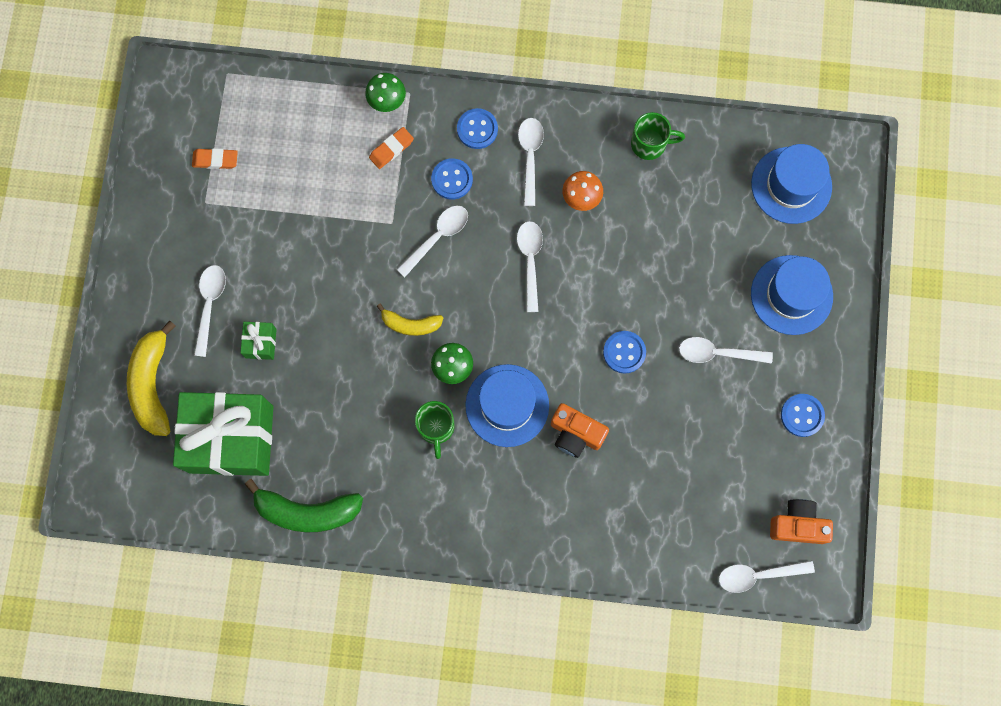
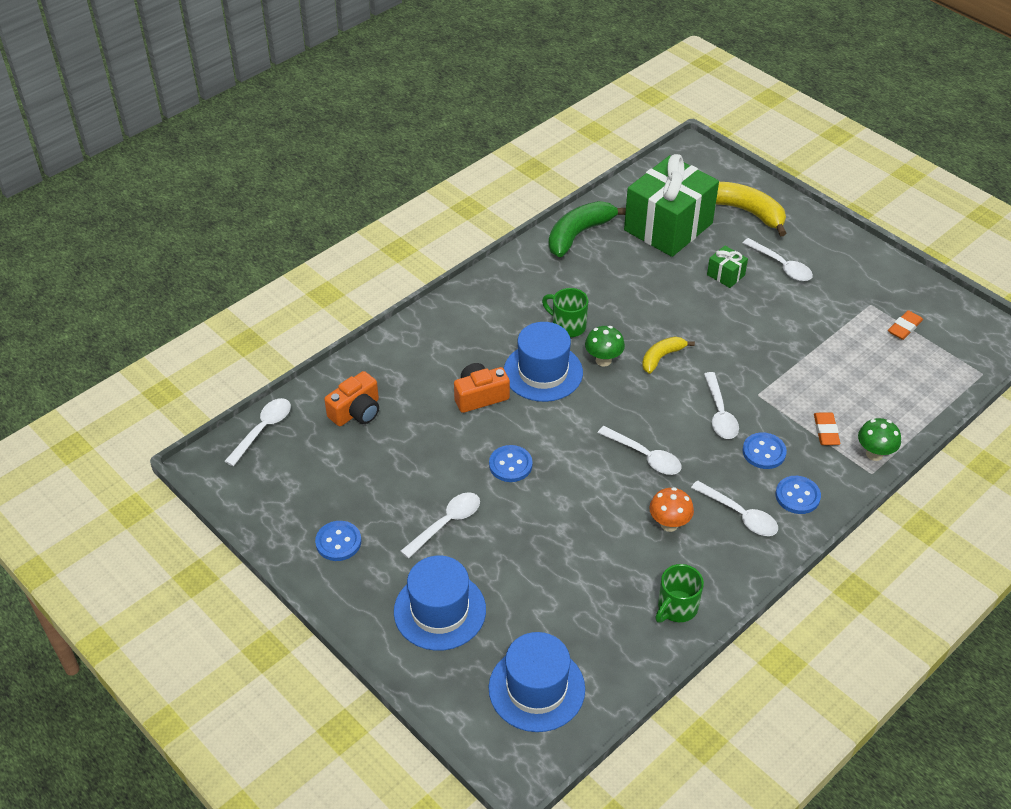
camera: 130 degrees right, 30 degrees down
(797, 525) = (266, 478): orange camera -> orange camera (356, 411)

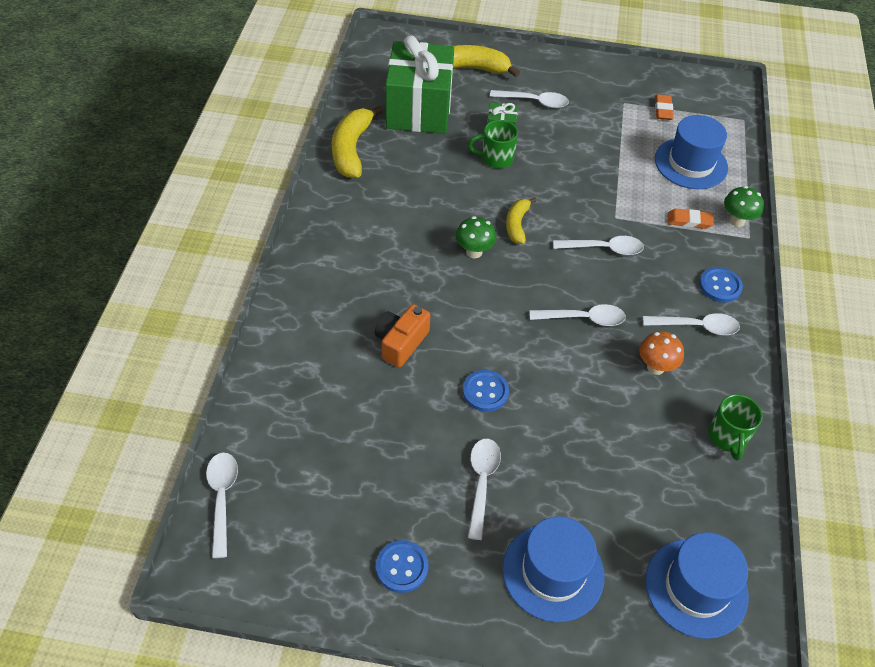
camera: 40 degrees left, 5 degrees up
(356, 411) = (300, 423): orange camera -> none
(543, 372) = (434, 290): blue hat -> blue hat (691, 163)
(567, 326) = (416, 236): green mug -> green mug (495, 158)
(579, 234) = (351, 150): green banana -> yellow banana
(719, 413) = (603, 249): white spoon -> white spoon turned 45 degrees counterclockwise
(764, 452) = (664, 263): blue button -> none
(826, 431) = (689, 221): orange eraser -> orange eraser turned 45 degrees counterclockwise

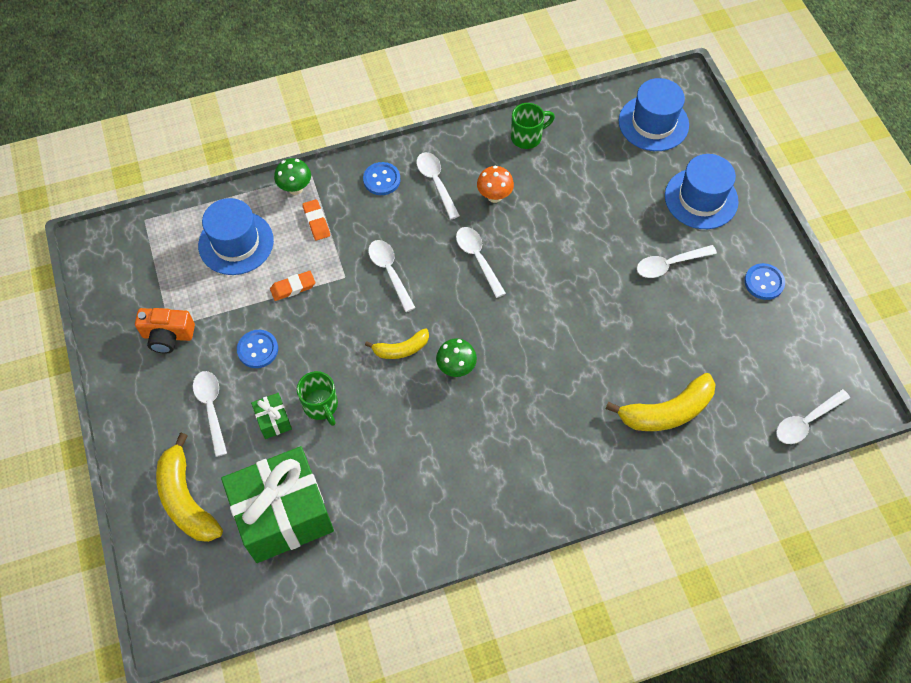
camera: 115 degrees left, 10 degrees up
(351, 150) = (385, 547): yellow banana -> yellow banana (666, 411)
(401, 343) = (590, 375): orange camera -> orange camera (168, 336)
(485, 392) = (594, 295): blue button -> blue button (258, 349)
(663, 110) = (164, 289): orange eraser -> orange eraser (293, 287)

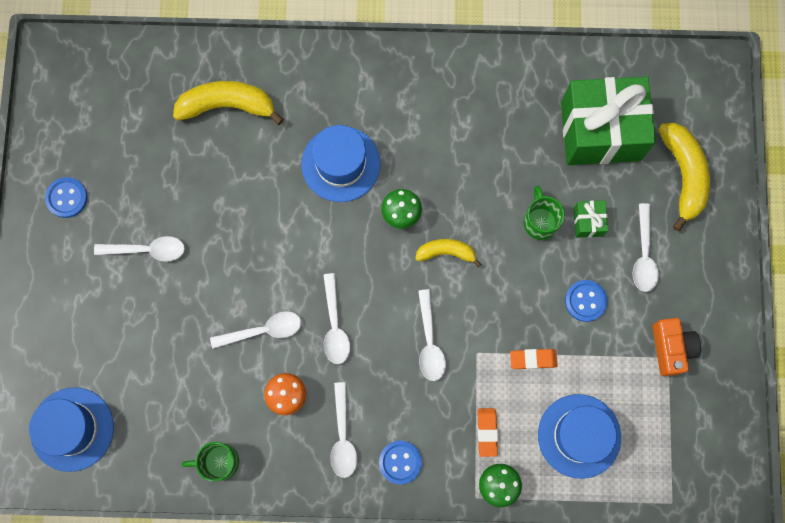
camera: 160 degrees left, 15 degrees up
(168, 336) = (671, 348): orange camera -> orange camera turned 60 degrees clockwise
(701, 198) = (74, 314): blue hat -> blue hat (341, 164)
(806, 421) = (109, 54): white spoon -> white spoon (263, 330)

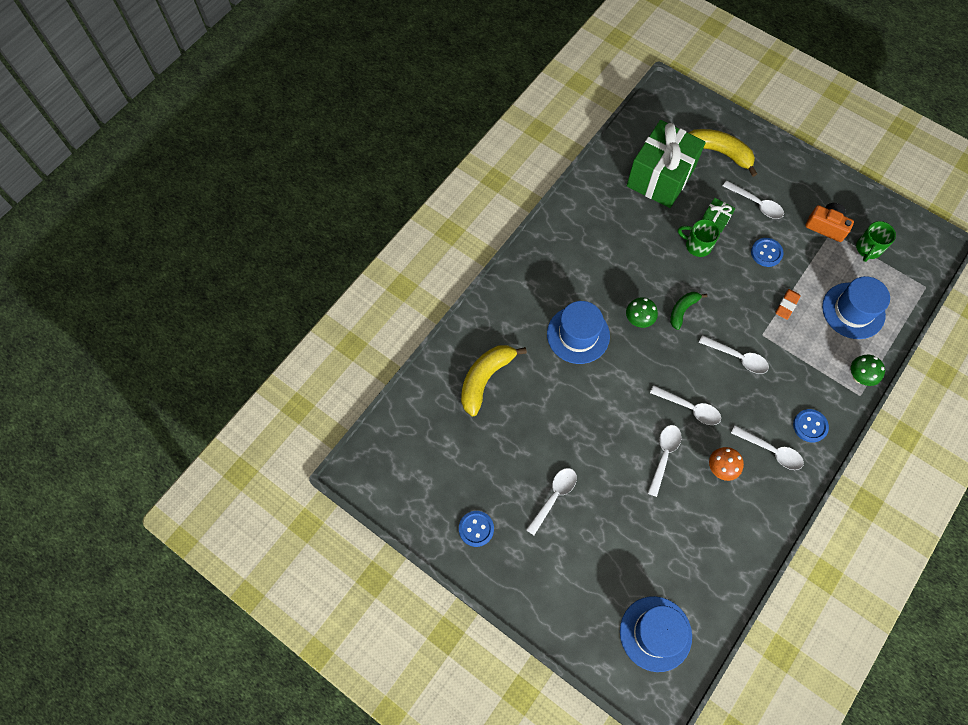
camera: 55 degrees left, 10 degrees down
(219, 462) = (741, 543): green mug -> green mug (868, 249)
(446, 252) = (682, 310): yellow banana -> green banana
(487, 432) = (820, 361): orange eraser -> none

